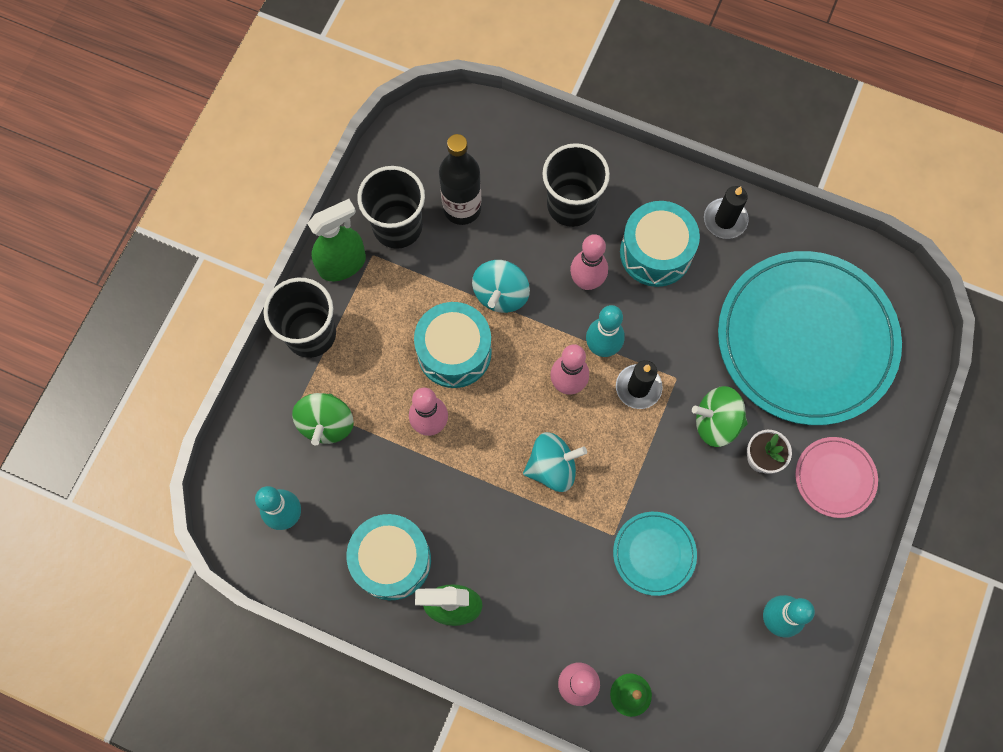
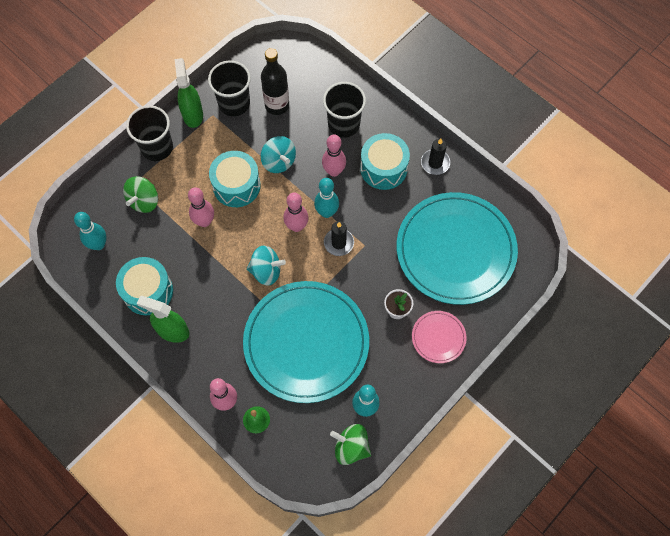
camera: 20 degrees right, 5 degrees down
(343, 264) = (192, 114): green spray bottle -> green spray bottle turned 90 degrees counterclockwise
(501, 294) = (279, 162): turquoise spinning top -> turquoise spinning top turned 75 degrees counterclockwise
(654, 553) = (306, 343): turquoise plate -> turquoise plate, size x2.29
(716, 422) = (378, 279): green spinning top -> green spinning top (351, 447)

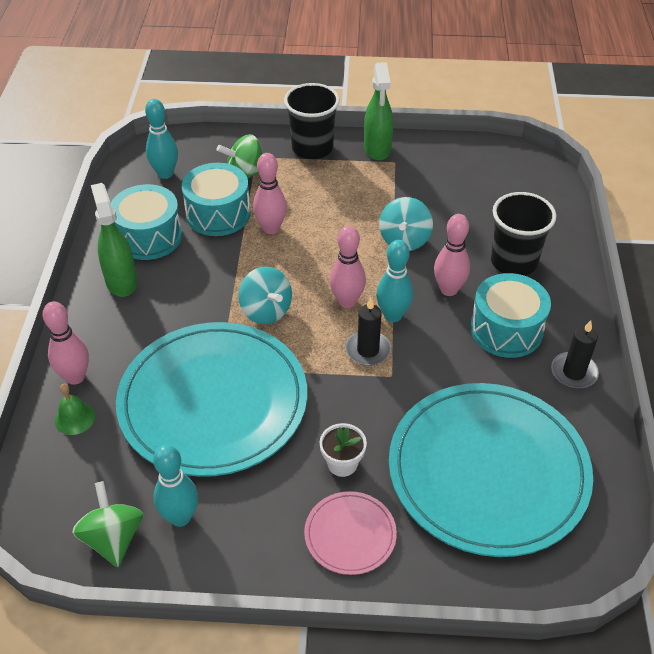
camera: 50 degrees right, 20 degrees down
(192, 114) = (377, 149): green spray bottle -> green spray bottle turned 135 degrees clockwise
(234, 103) = (426, 168): black cup -> none
(236, 185) = (338, 226): turquoise drum -> turquoise drum (218, 214)
(277, 105) = (465, 198): black bottle -> none

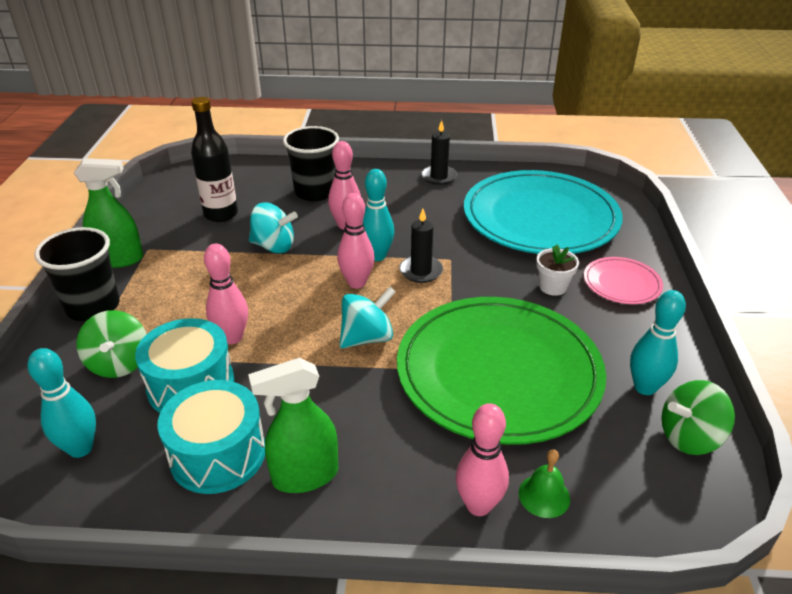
camera: 90 degrees left, 10 degrees down
(213, 402) = (498, 372): turquoise plate -> green plate
(457, 198) = (221, 214): none -> black bottle
(506, 329) = (395, 201): turquoise drum -> none

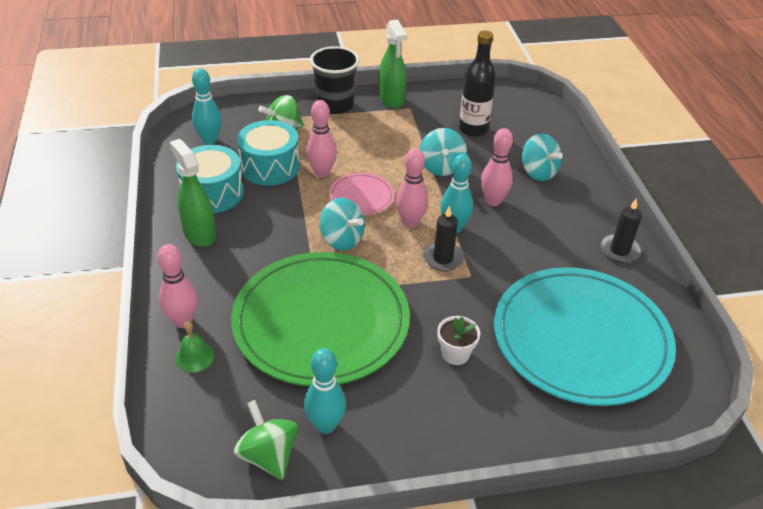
camera: 75 degrees right, 5 degrees up
(315, 192) = (538, 172): black cup -> turquoise spinning top
(621, 283) = (484, 411): pink plate -> pink plate (361, 196)

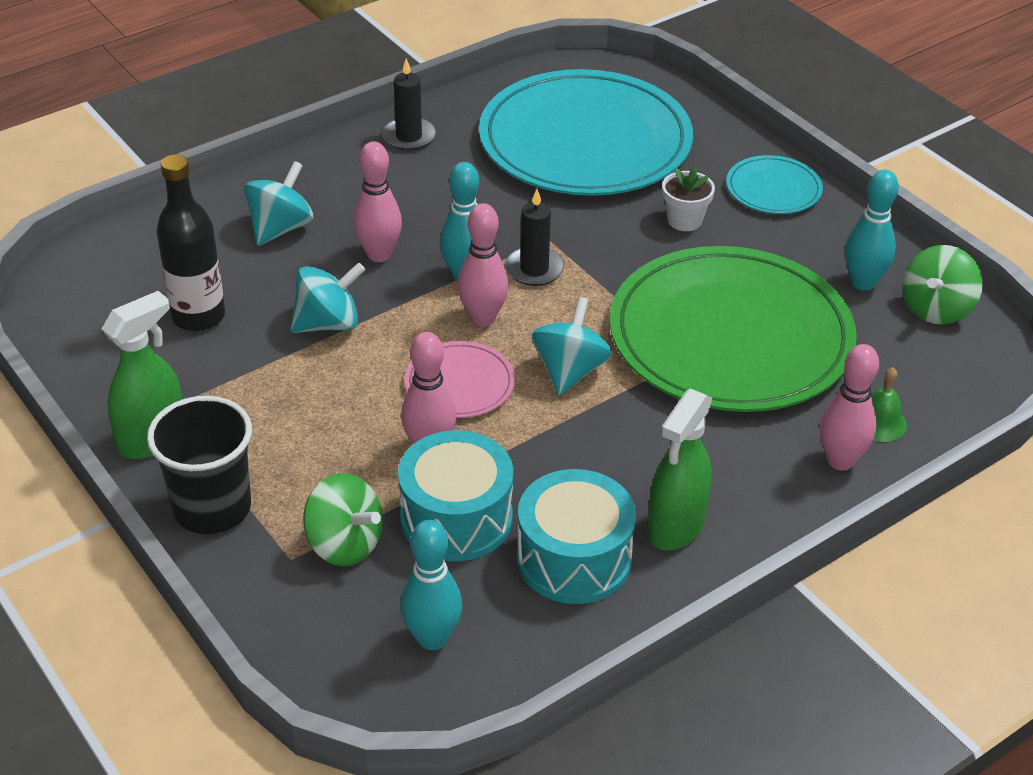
camera: 115 degrees left, 0 degrees up
(468, 428) = (773, 189): none -> turquoise plate

